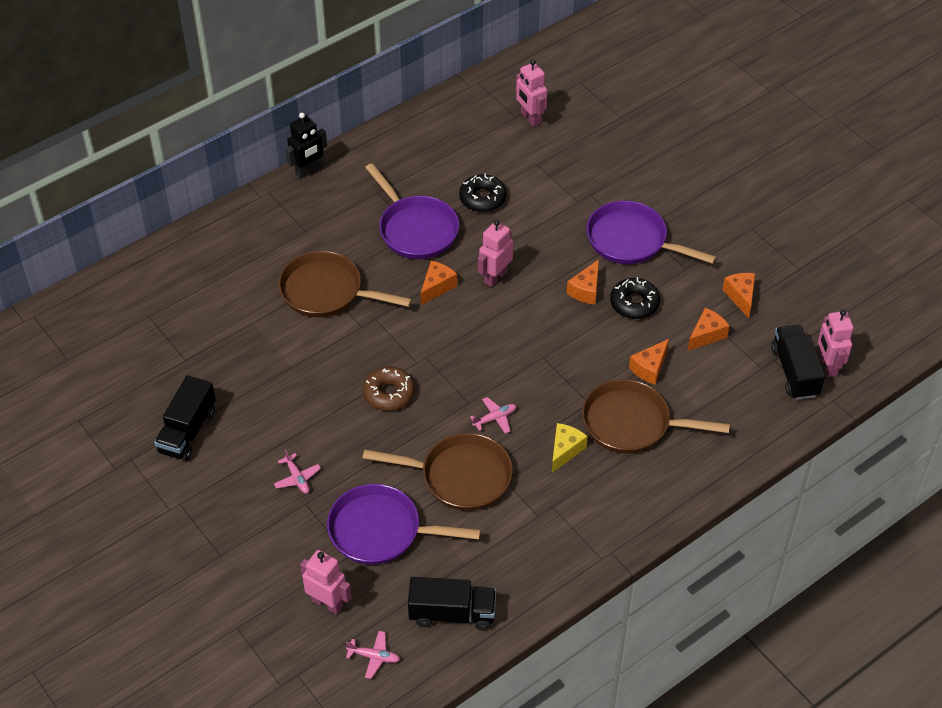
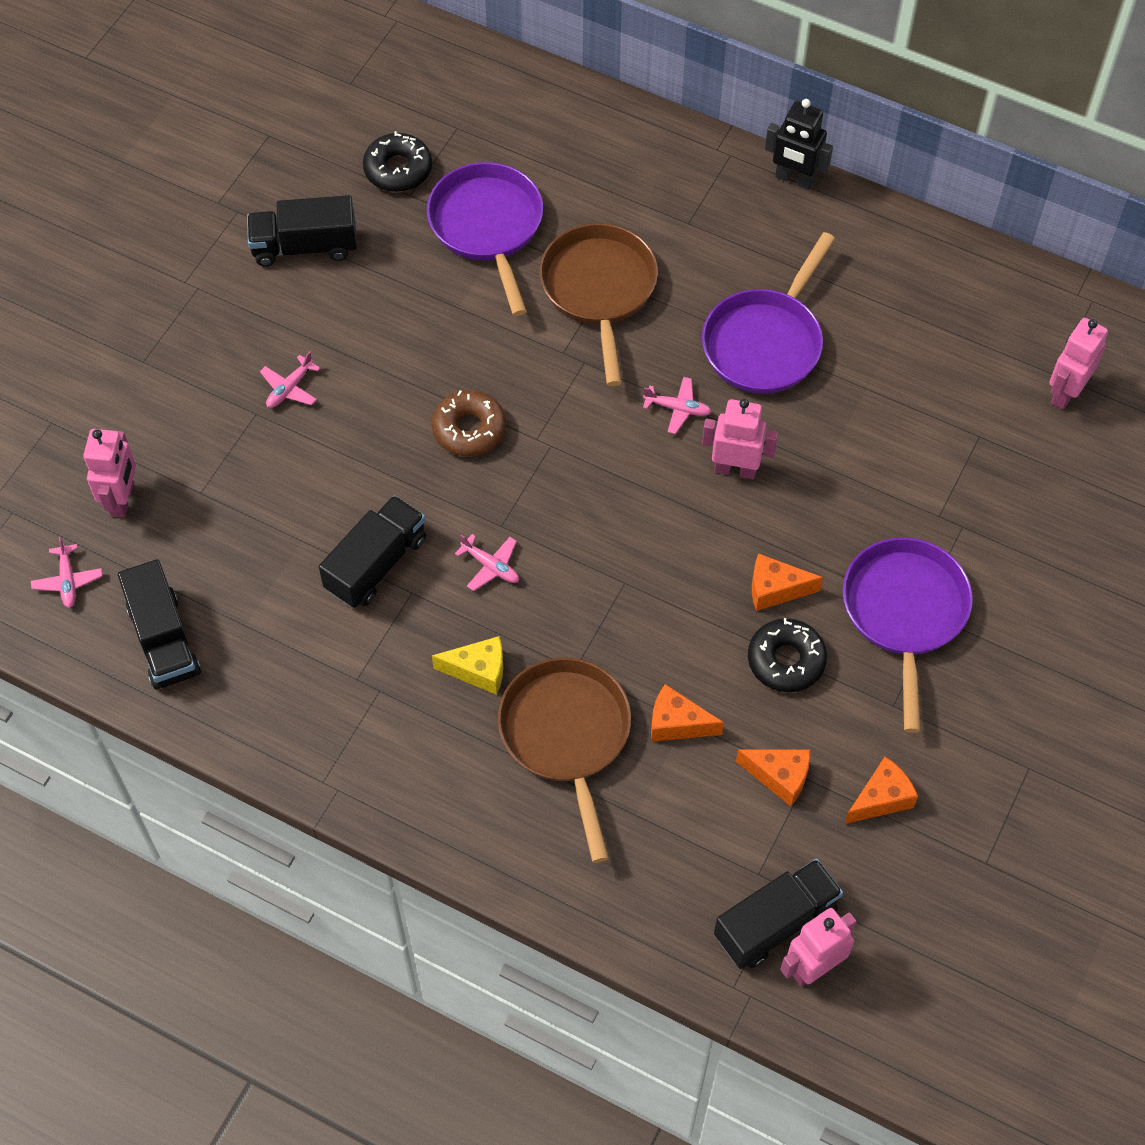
camera: 65 degrees right, 10 degrees up
(381, 531) = (252, 511): purple pan -> purple pan (488, 227)
(437, 287) = (677, 409): orange cheese -> pink plane
(460, 477) = (376, 564): brown pan -> black truck
(482, 198) = (870, 397): black donut -> black donut (398, 169)

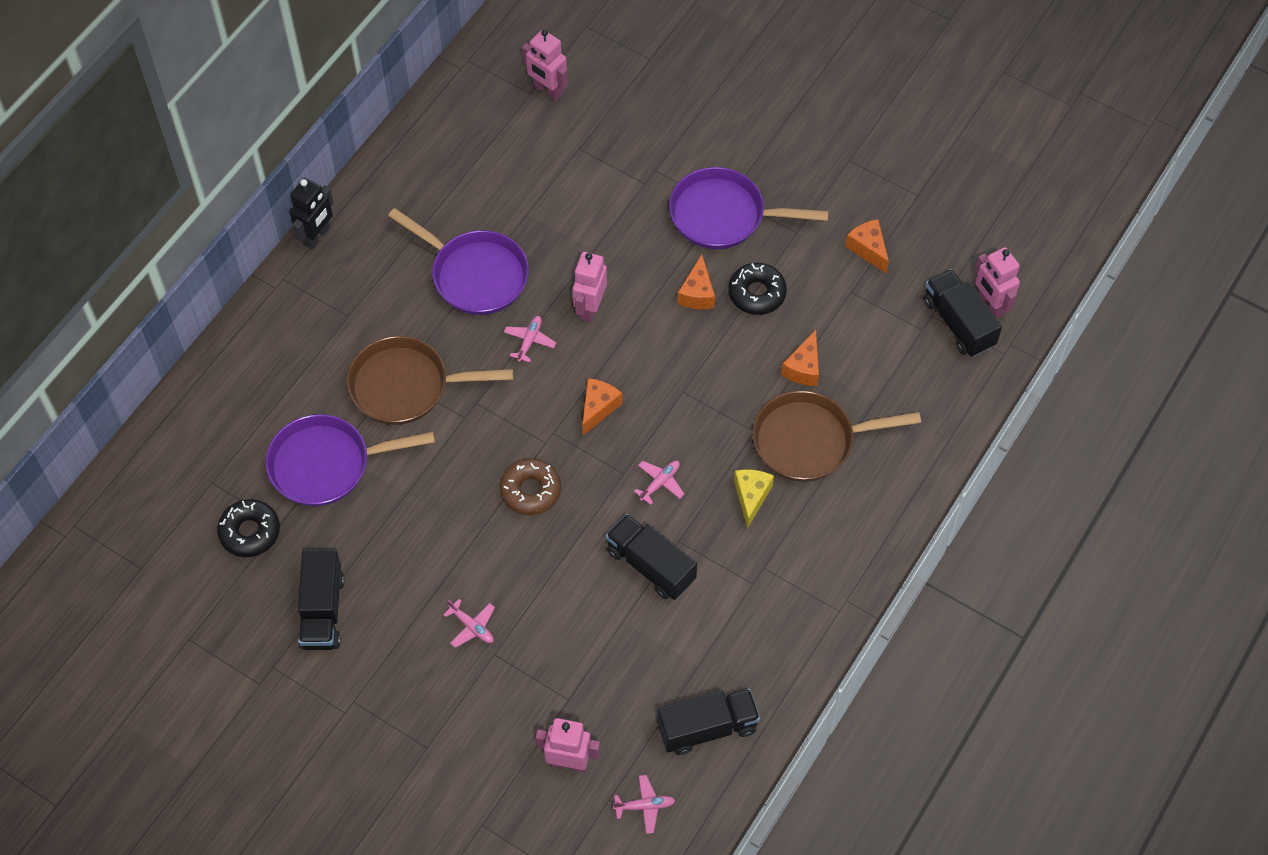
camera: 85 degrees left, 0 degrees up
(779, 777) = (849, 308): orange cheese -> orange cheese (598, 408)

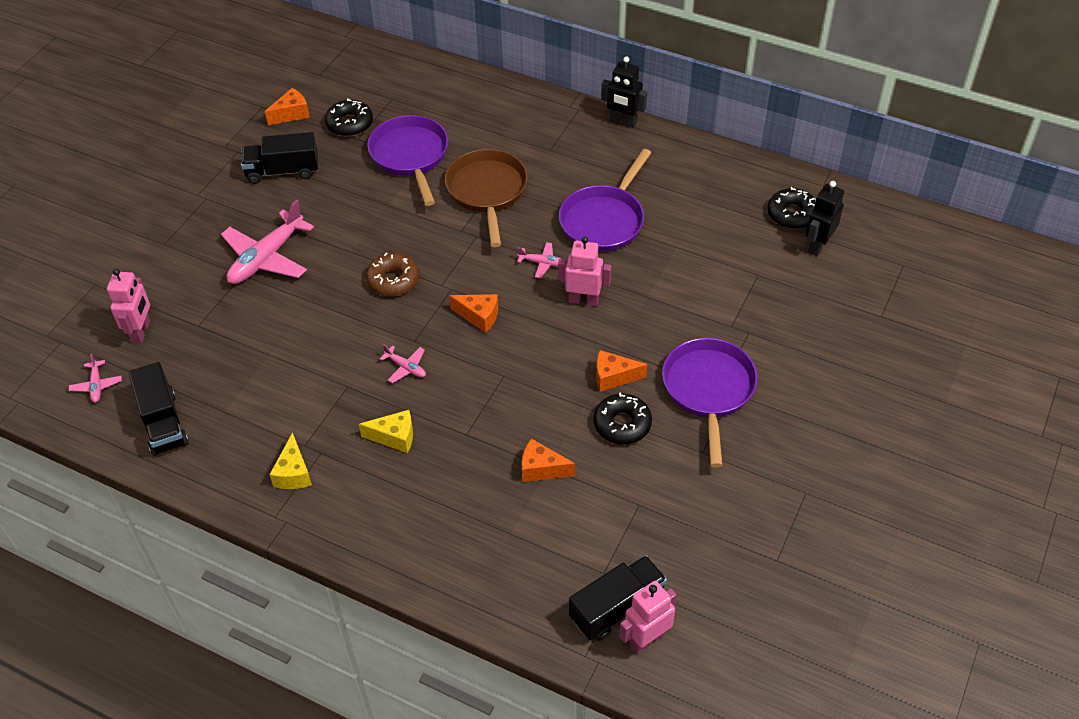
camera: 85 degrees right, 10 degrees down
(472, 627) = (266, 258): pink plane -> pink plane, size x2.17
(498, 103) = (792, 214): none -> black donut
(547, 90) = (818, 245): pink robot -> black robot
(650, 565) = (322, 368): black truck -> none
(787, 593) = (293, 473): none -> yellow cheese
(810, 441) = (459, 480): brown pan -> none
(868, 249) = (695, 517): orange cheese -> orange cheese (292, 114)

